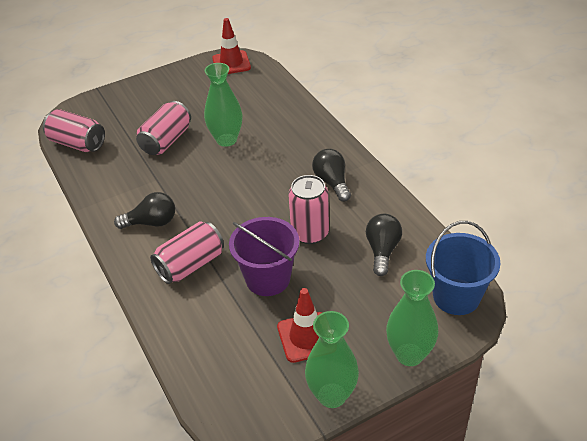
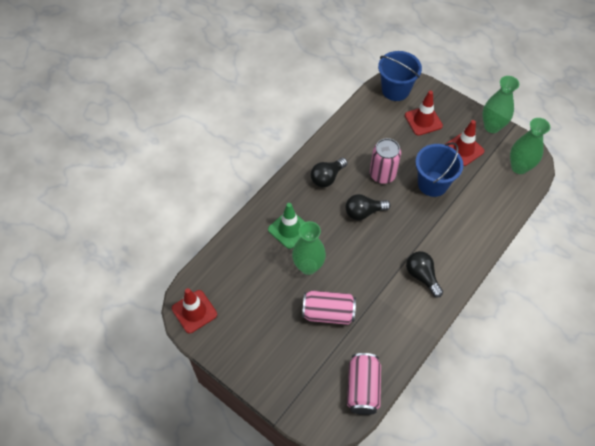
camera: 115 degrees left, 15 degrees up
(190, 265) = (446, 232): pink can -> none
(268, 278) = (432, 184): purple bucket -> blue bucket
(279, 137) = (289, 229): none -> green traffic cone
(382, 251) = (378, 132): black light bulb -> black light bulb (364, 212)
(382, 309) = (423, 120): none -> red traffic cone
(409, 354) = (447, 101): green vase -> green vase (519, 167)

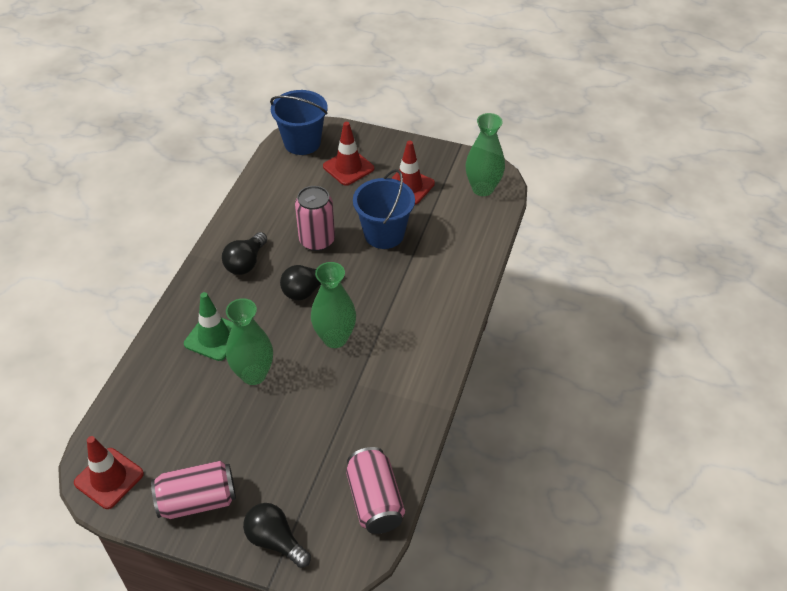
camera: 20 degrees left, 10 degrees down
(328, 313) = (298, 423): pink can -> pink can (197, 500)
(422, 276) = (407, 343): black light bulb -> black light bulb (275, 541)
(492, 126) = (434, 153): green vase -> green vase (335, 338)

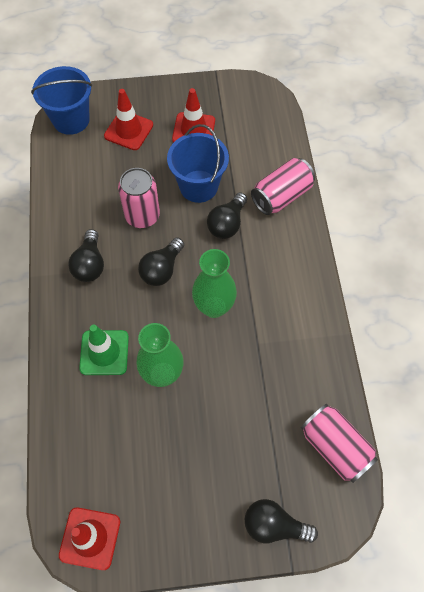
camera: 25 degrees left, 15 degrees up
(197, 500) = (184, 520): pink can -> pink can (281, 196)
(391, 274) = (227, 223): none -> black light bulb
(482, 188) = (258, 109): green vase -> none

